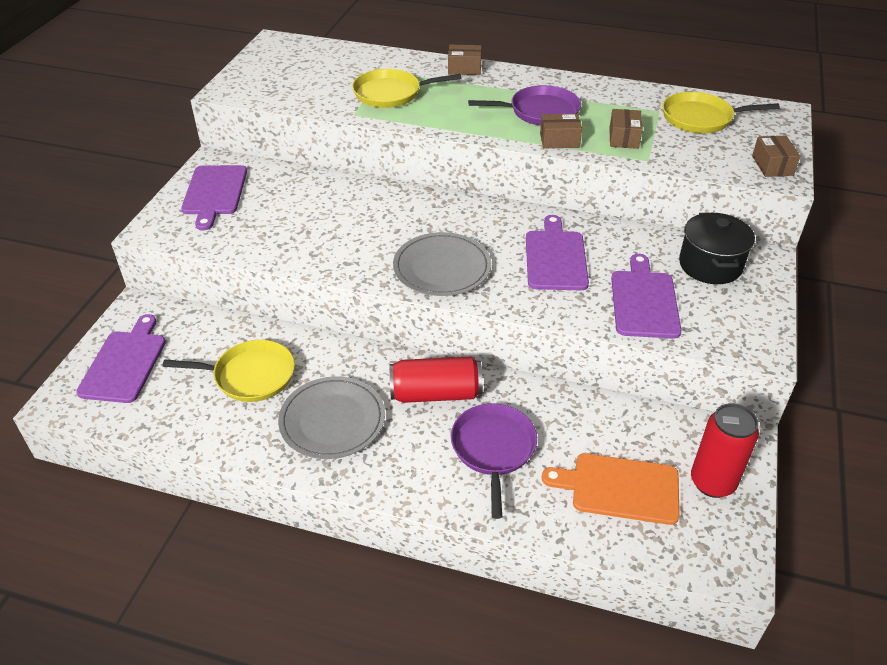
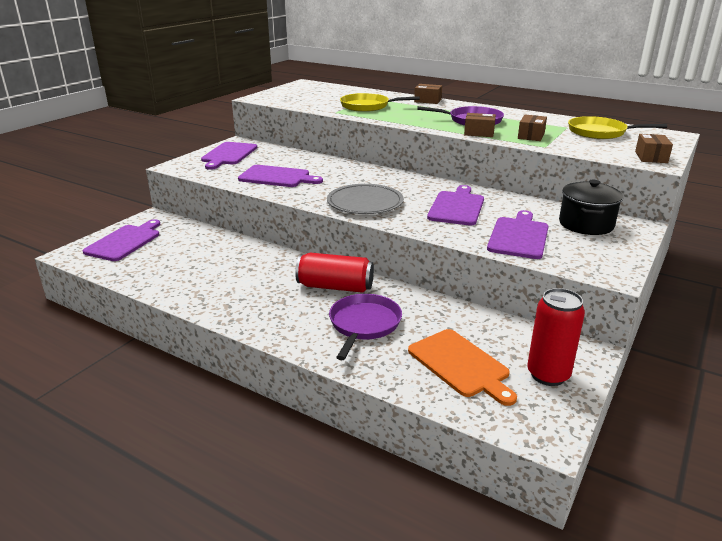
camera: 15 degrees right, 15 degrees down
(250, 376) = (204, 259): yellow pan -> none
(305, 233) = (277, 177): none -> purple cutting board
(332, 420) = (248, 290): grey plate -> none
(620, 488) = (460, 365): orange cutting board -> orange cutting board turned 150 degrees counterclockwise

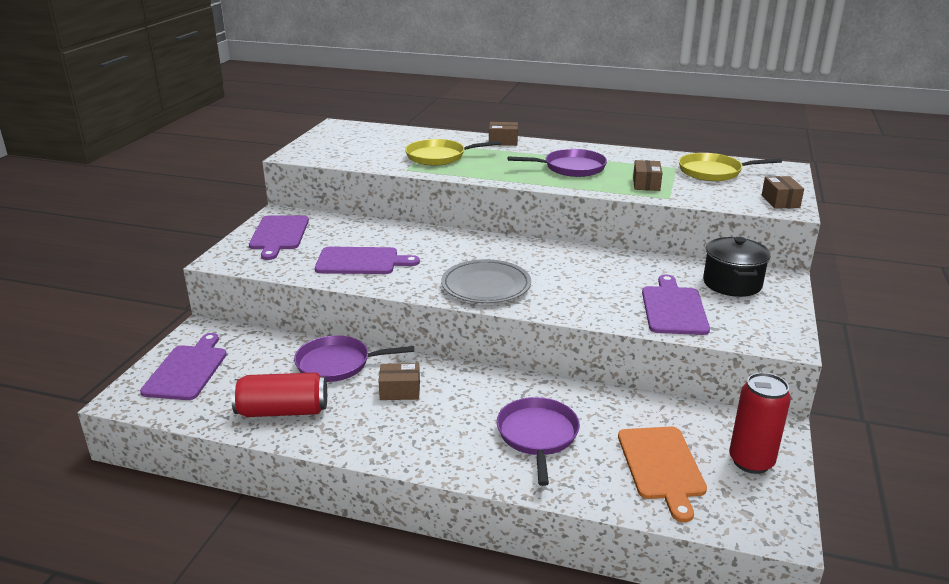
camera: 15 degrees left, 0 degrees up
(235, 251) = (337, 364): none -> purple pan
(335, 287) = (481, 393): red can -> red can (282, 411)
(457, 207) = (590, 278): purple cutting board -> none
(460, 365) = (661, 466): orange cutting board -> orange cutting board turned 45 degrees clockwise
(479, 133) = (589, 185): brown box -> brown box (400, 391)

